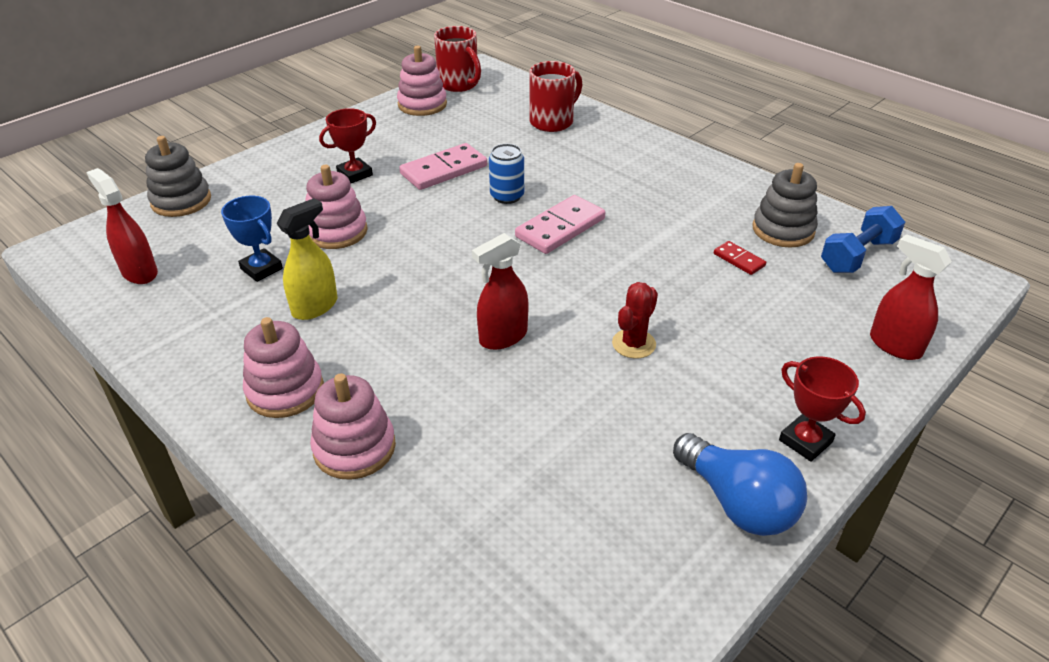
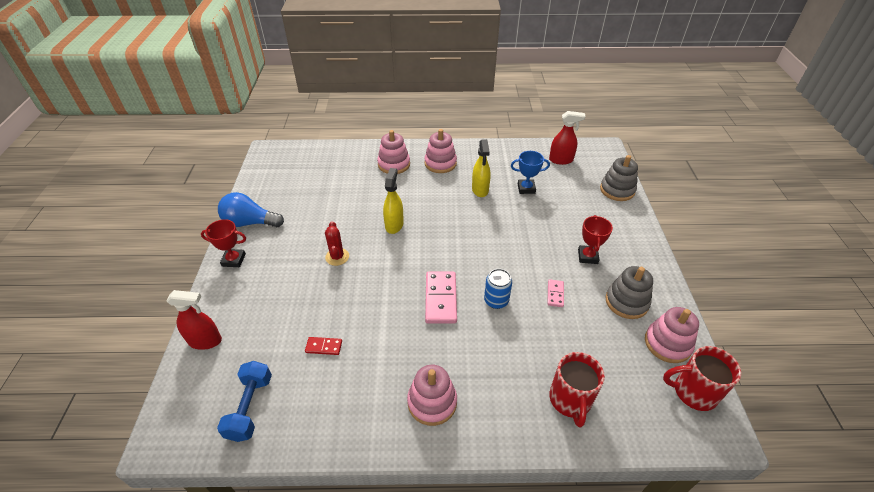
camera: 135 degrees right, 5 degrees up
(337, 232) = (532, 222): pink stacking toy -> pink stacking toy (432, 402)
(444, 170) = (555, 294): pink domino -> pink domino, size x0.52
(503, 337) = (394, 225): red spray bottle -> yellow spray bottle
(783, 230) = (312, 397): grey stacking toy -> grey stacking toy (626, 302)

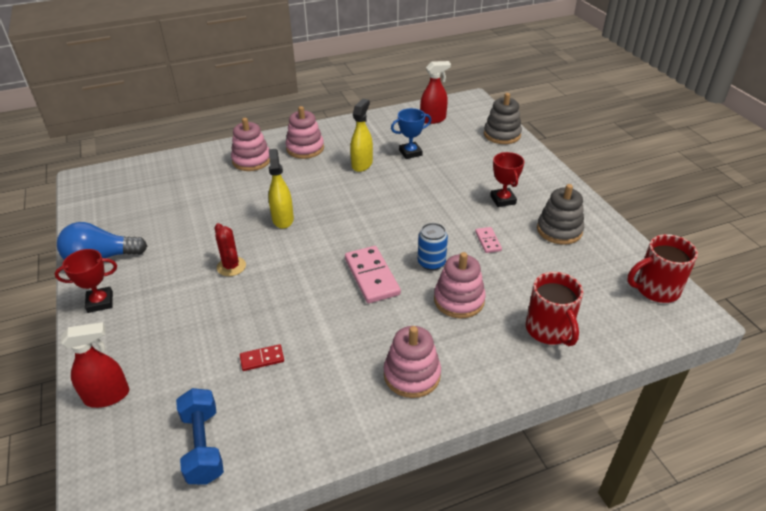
camera: 20 degrees left, 5 degrees down
(480, 190) = (362, 164): yellow spray bottle -> yellow spray bottle turned 135 degrees counterclockwise
(667, 343) = (613, 255): pink stacking toy -> pink stacking toy (459, 300)

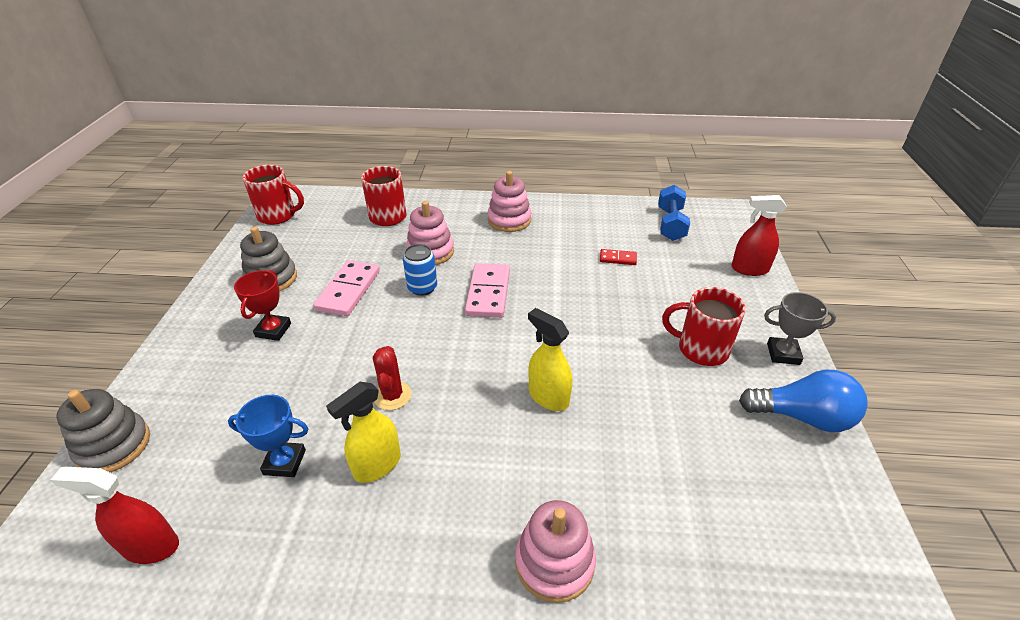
camera: 155 degrees left, 0 degrees up
(100, 302) = (783, 354): red trophy -> grey trophy
(172, 285) = (701, 349): none -> red mug
(231, 266) = (630, 350): red cactus -> red cactus (392, 396)
(283, 219) = (548, 397): yellow spray bottle -> yellow spray bottle turned 120 degrees clockwise
(305, 148) = (441, 557): pink stacking toy -> none
(488, 241) = (348, 290): pink domino -> pink domino, size x1.93

